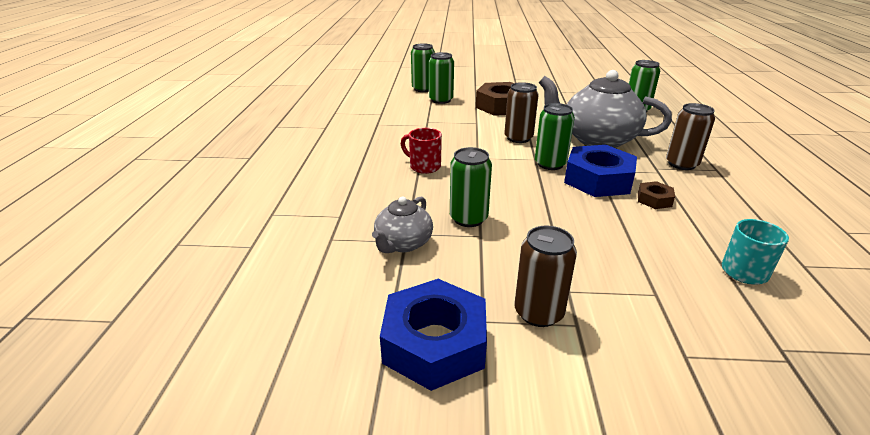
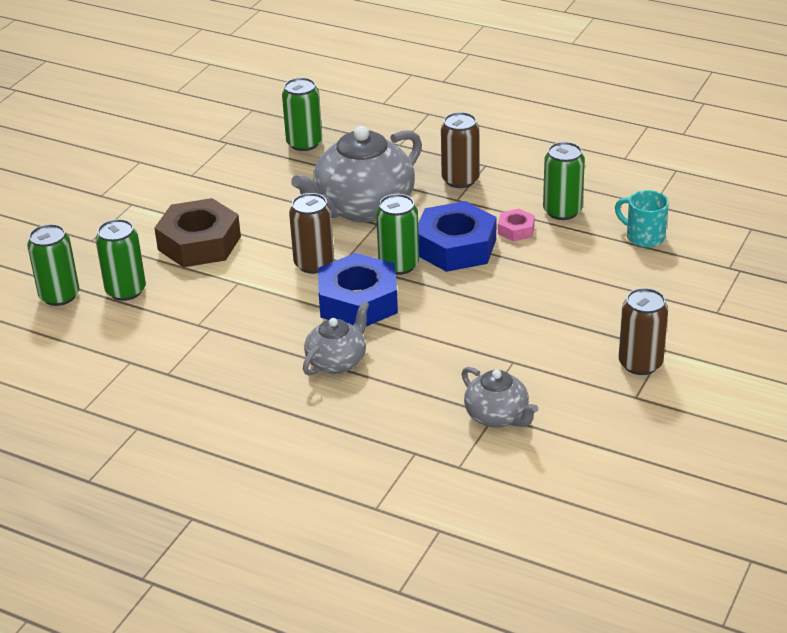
camera: 65 degrees left, 5 degrees up
(424, 166) = (337, 362): red mug -> grey teapot
(434, 343) = (649, 430): blue nut -> blue nut (358, 301)
(468, 218) = (477, 360): green can -> green can (562, 211)
(654, 200) = (516, 230): brown nut -> pink nut

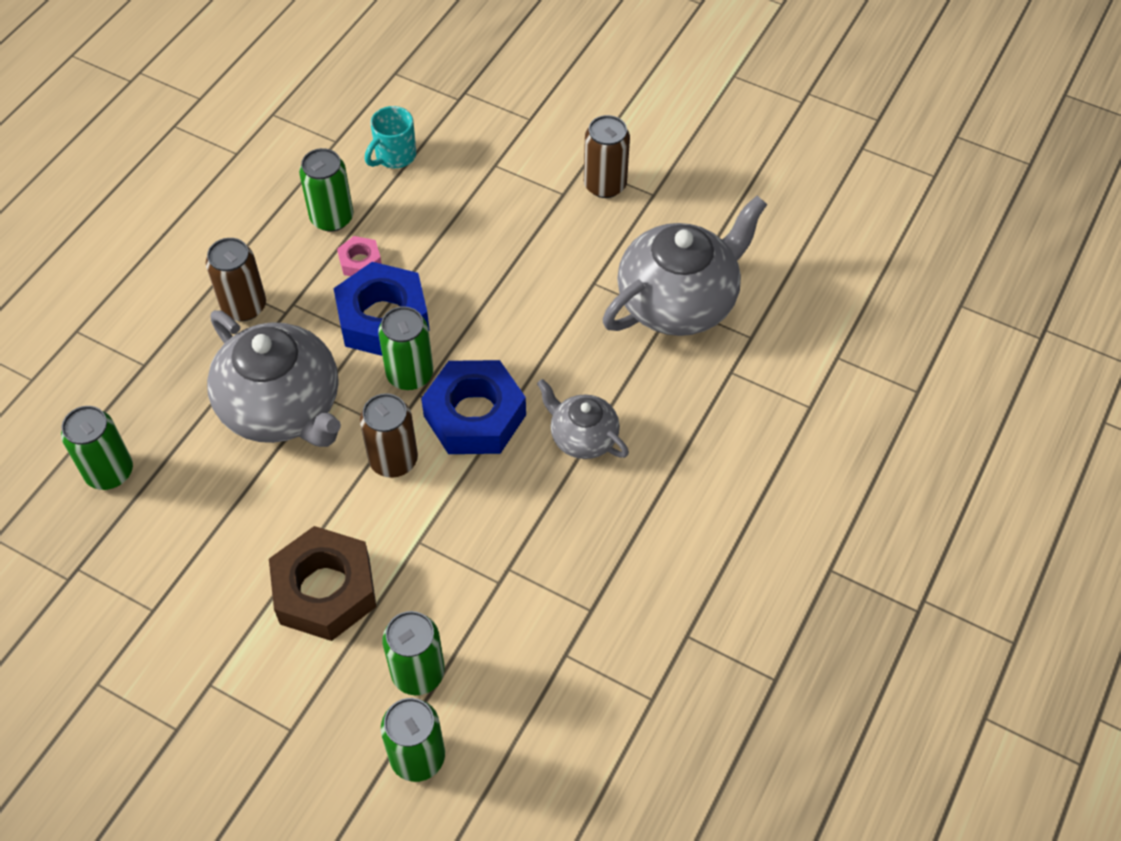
camera: 90 degrees left, 20 degrees up
(497, 416) = (679, 301): grey teapot -> grey teapot, size x1.88

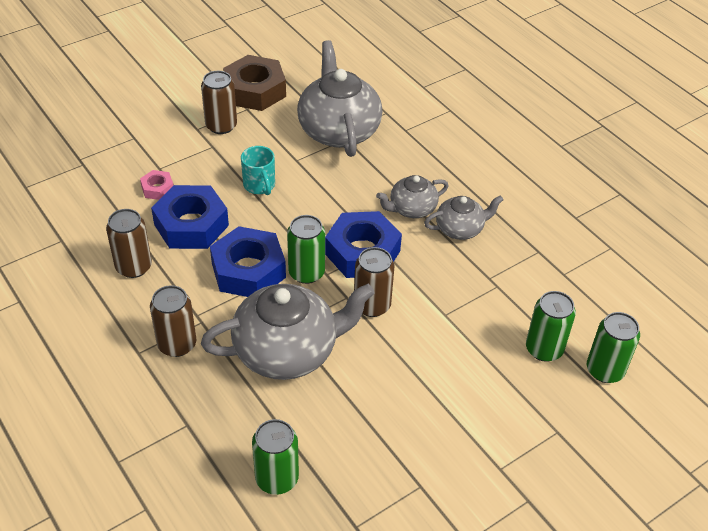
camera: 65 degrees left, 10 degrees down
(325, 590) = (456, 377): brown nut -> brown nut (255, 91)
(332, 218) = (134, 267): green can -> brown can
(360, 262) = (187, 265): pink nut -> pink nut (157, 189)
(394, 156) = (105, 214): turquoise mug -> turquoise mug (259, 185)
(423, 236) = (191, 225): none -> blue nut
(578, 504) = (460, 229): none -> grey teapot

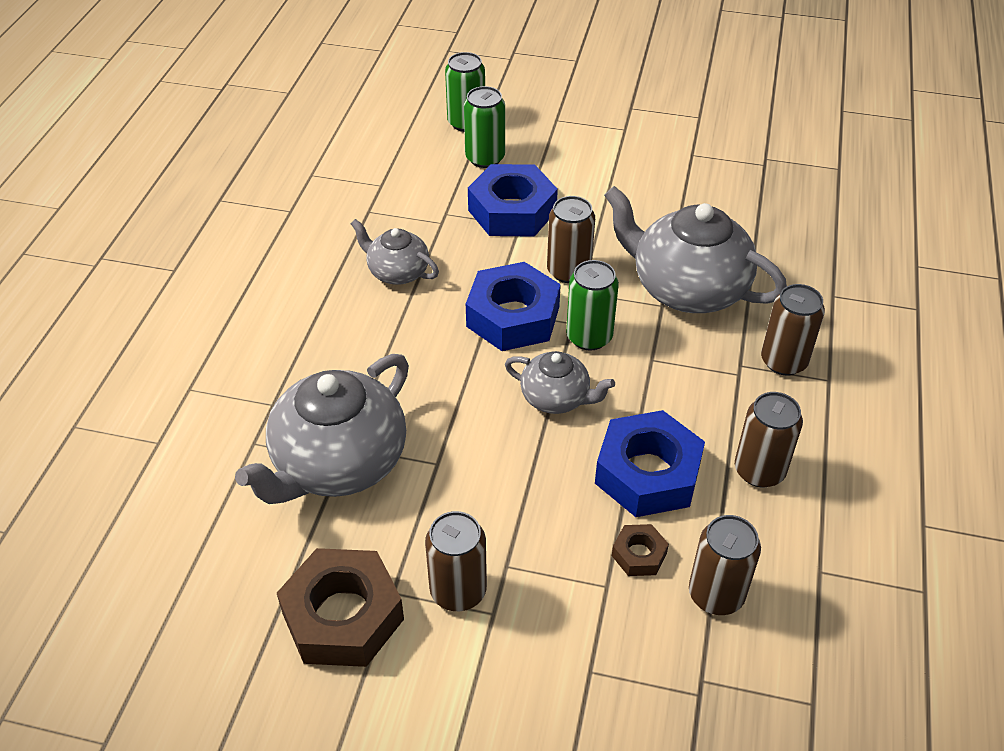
camera: 130 degrees left, 0 degrees up
(105, 197) = (716, 594): none -> brown can
(157, 189) = (639, 554): pink nut -> brown nut
(248, 270) = (641, 379): blue nut -> blue nut (512, 211)
(259, 185) = (518, 463): turquoise mug -> none
(277, 478) = (793, 219): green can -> none
(411, 209) = (408, 320): grey teapot -> grey teapot (556, 398)

